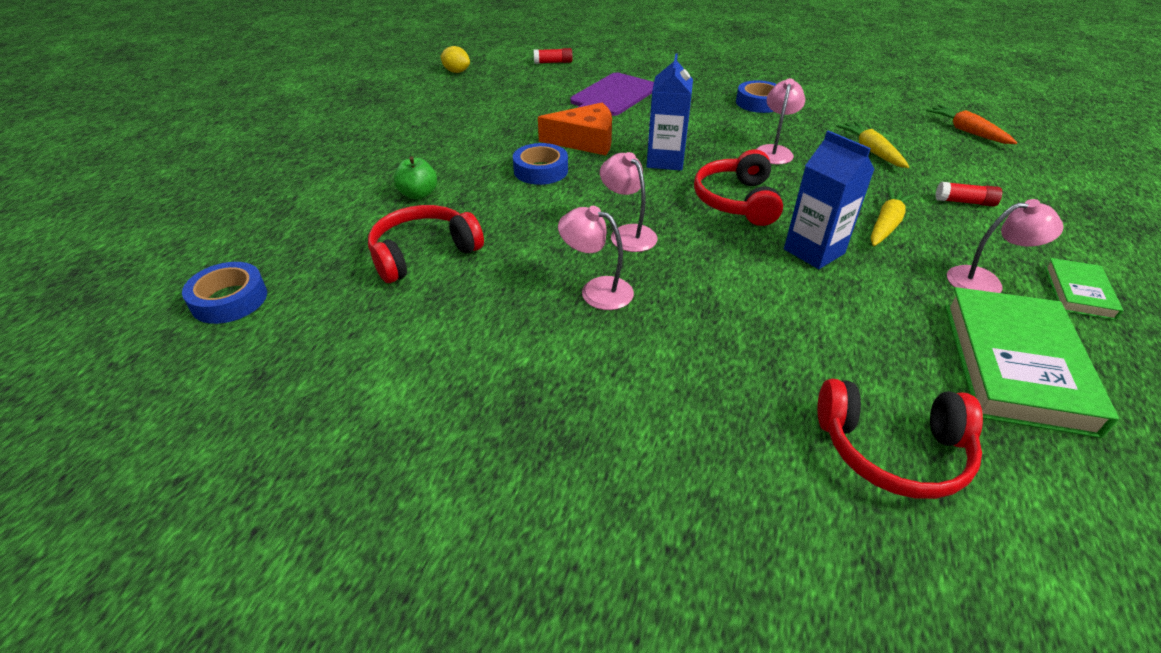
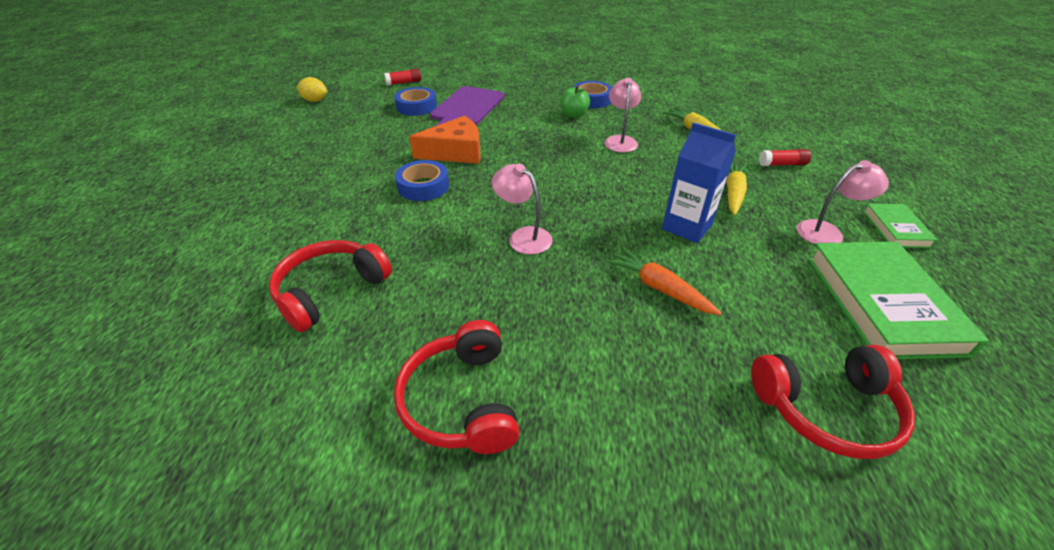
camera: 15 degrees left, 0 degrees up
(229, 299) = (119, 386): blue tape -> blue tape (416, 106)
(418, 194) = (309, 228): green apple -> green apple (574, 115)
(596, 290) = (513, 299): pink lamp -> none
(665, 160) = (533, 161): blue carton -> none
(737, 201) = (606, 190): red headphones -> red headphones (462, 400)
(967, 131) = (758, 105): orange carrot -> orange carrot (659, 288)

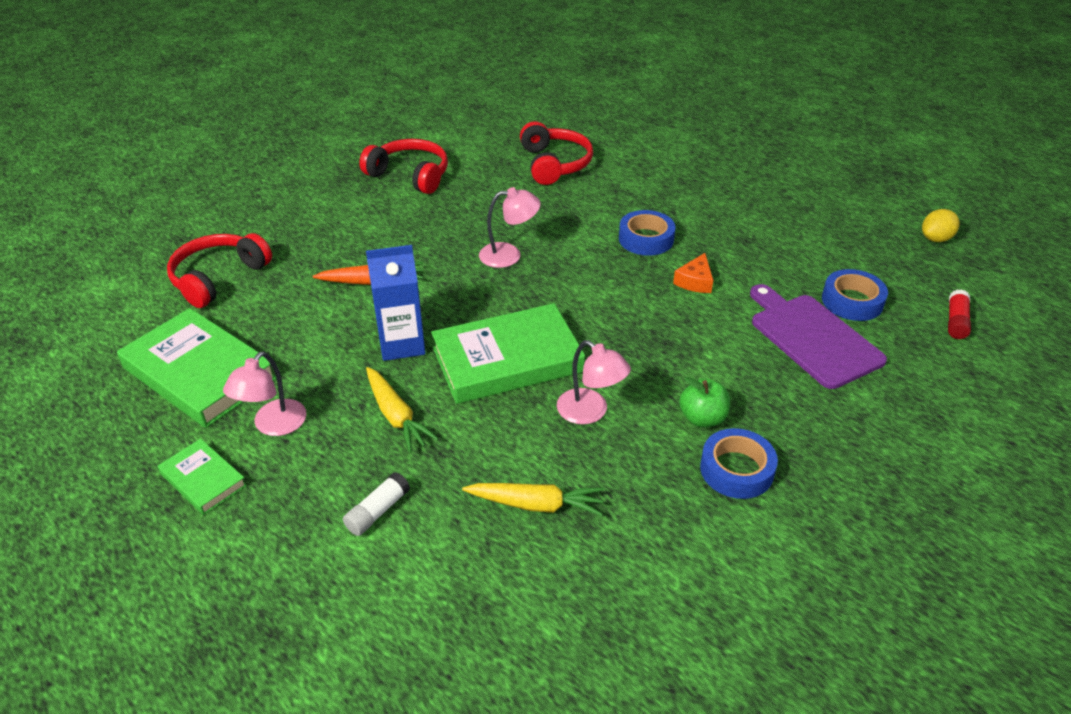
camera: 130 degrees right, 0 degrees up
(455, 152) = (695, 281): orange cheese -> orange cheese, size x0.54
(628, 180) = (507, 360): none -> green book
(782, 164) = (377, 511): red glue stick -> white glue stick

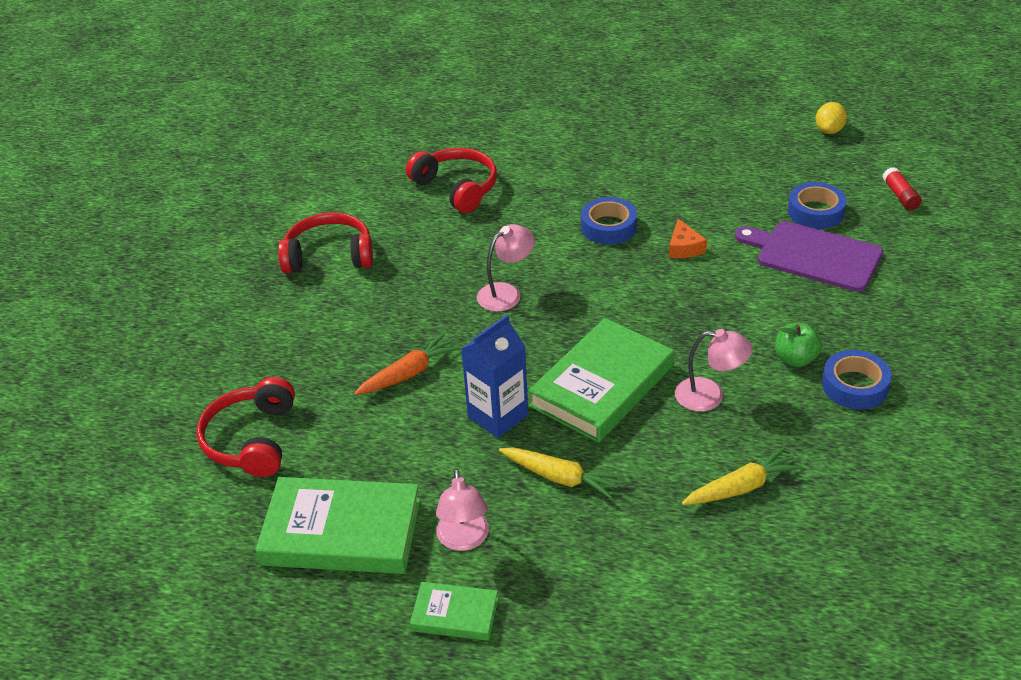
camera: 30 degrees left, 0 degrees up
(377, 511) = (628, 558): white glue stick -> none

